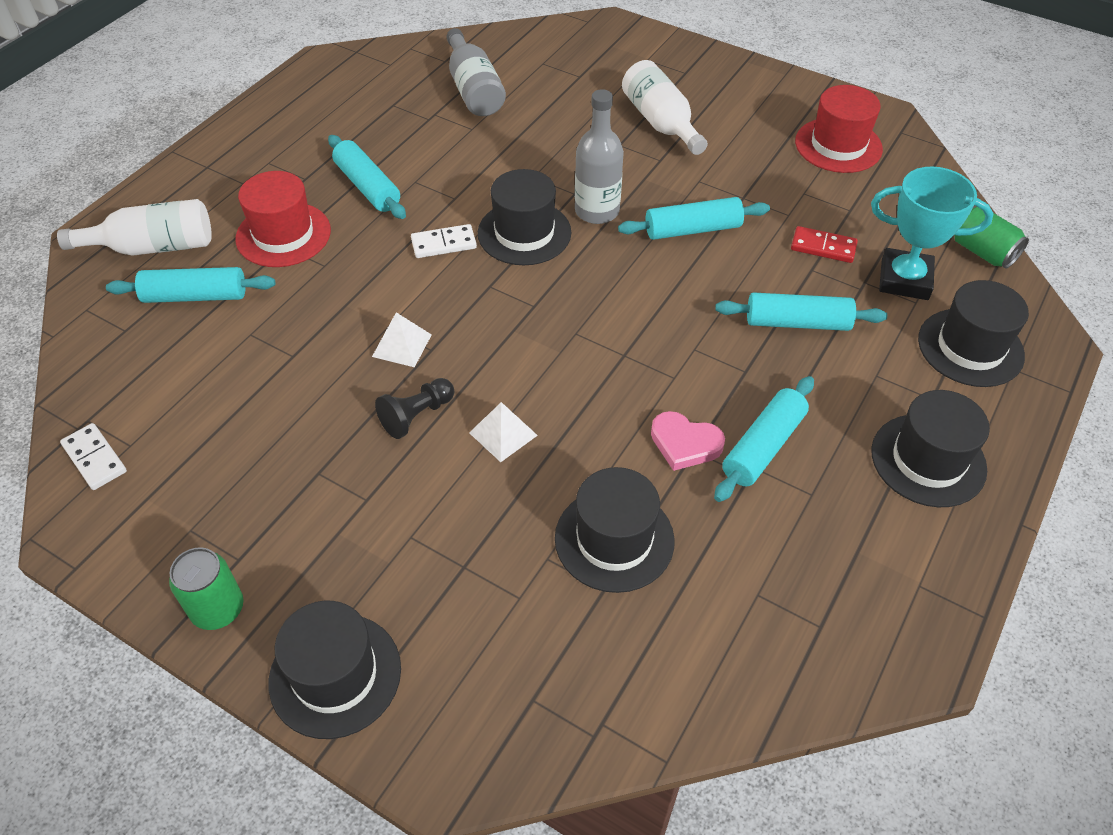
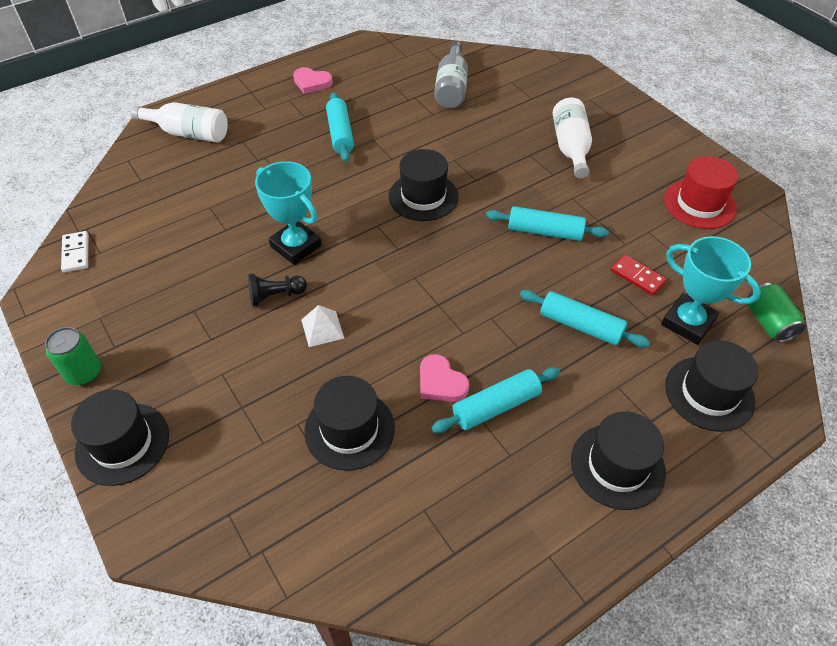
camera: 25 degrees right, 0 degrees up
(195, 296) = (193, 172): turquoise rolling pin -> none
(283, 234) = (269, 149): red hat -> none
(285, 132) = (312, 83): none -> pink heart
(402, 345) = (295, 246): white pyramid -> turquoise trophy
(444, 244) = (365, 187): white domino -> none
(597, 211) = (483, 197): grey bottle -> none

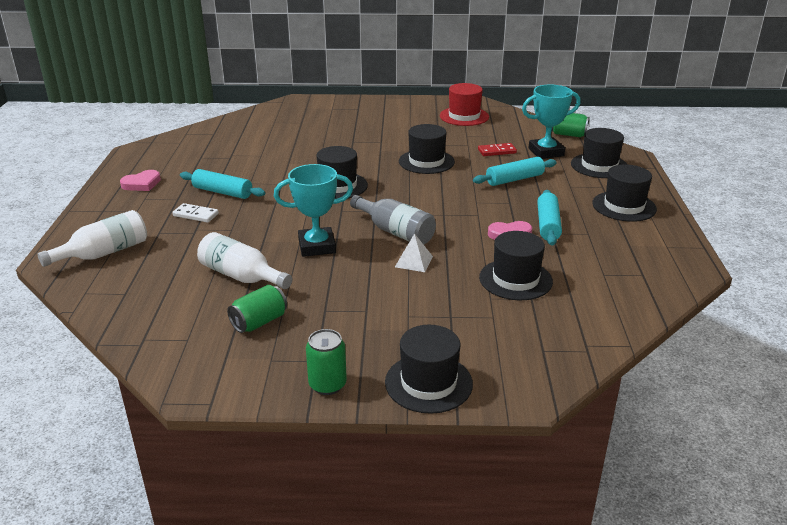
camera: 55 degrees left, 20 degrees down
(76, 253) = (169, 353): white domino -> white domino (196, 215)
(149, 279) = (259, 322): none -> green can
(275, 296) = (357, 270): black pawn -> none
(451, 87) = (244, 140): grey bottle -> grey bottle (395, 232)
(545, 231) = (426, 161): turquoise rolling pin -> black hat
(570, 148) = (366, 129): white bottle -> white bottle (242, 276)

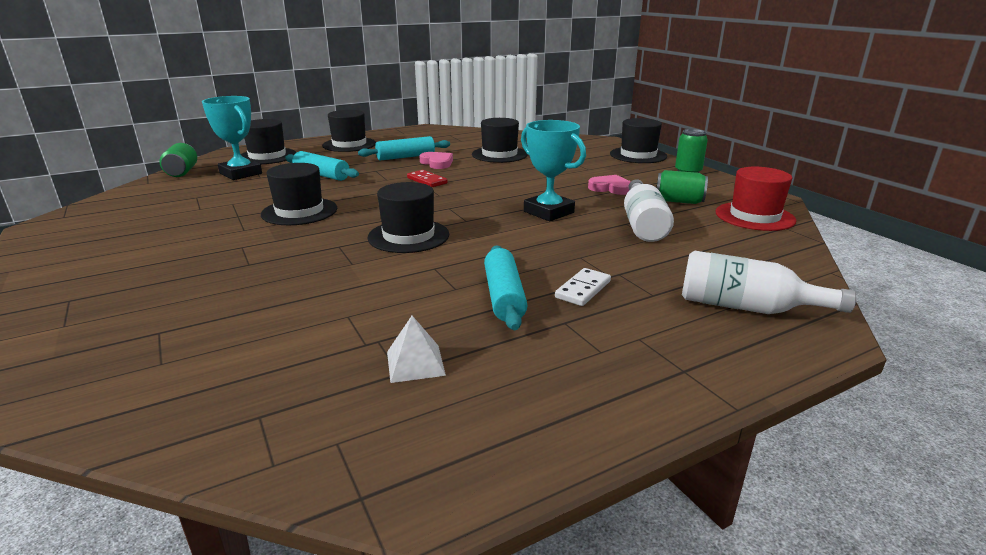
camera: 120 degrees left, 5 degrees down
(142, 184) = (563, 382): pink heart -> pink heart (610, 188)
(196, 215) = (583, 289): white domino -> white domino turned 45 degrees clockwise
(395, 232) = (480, 193): grey bottle -> none
(413, 261) = (519, 179): white pyramid -> white pyramid (415, 363)
(464, 116) = (117, 221): red hat -> red hat (754, 216)
(497, 151) = (248, 189): red domino -> red domino (427, 181)

